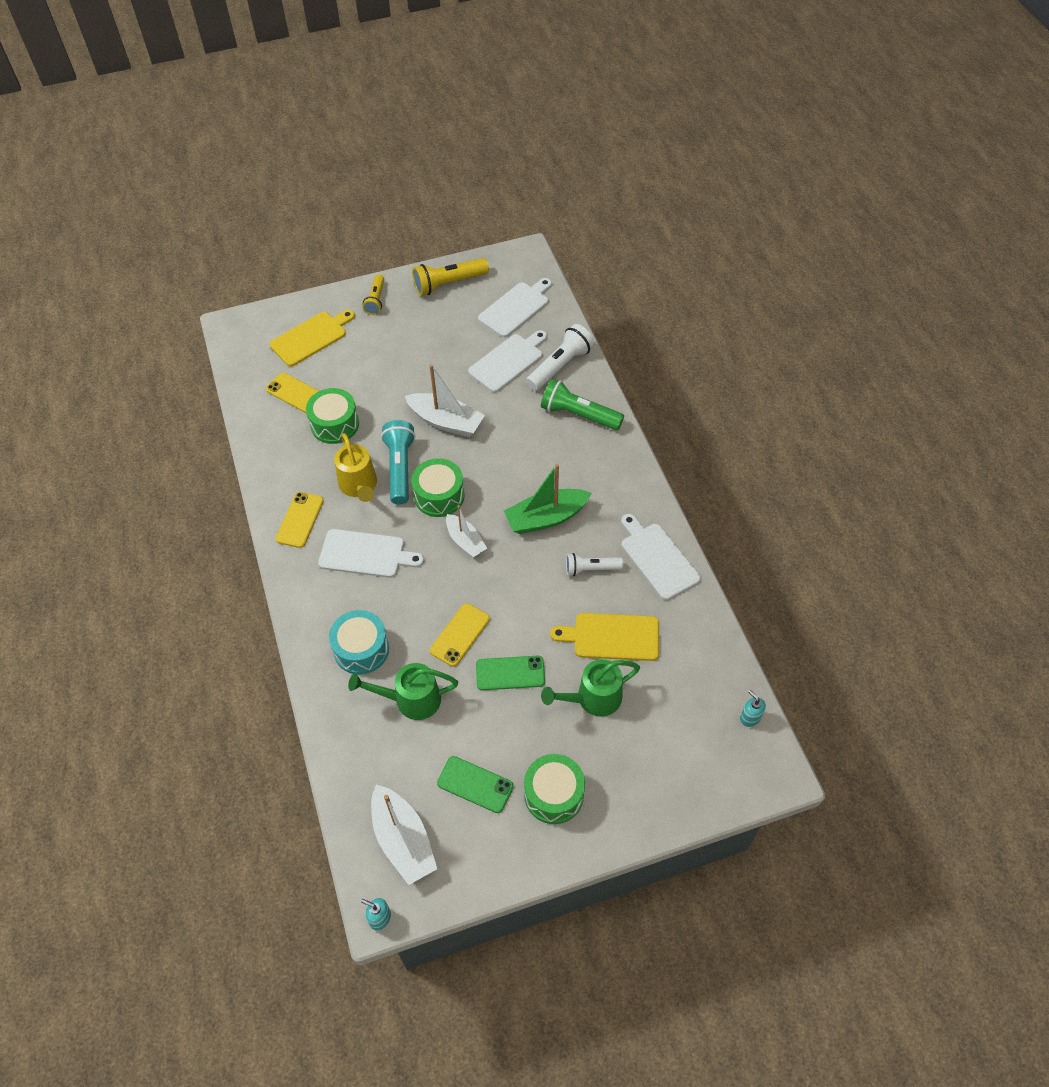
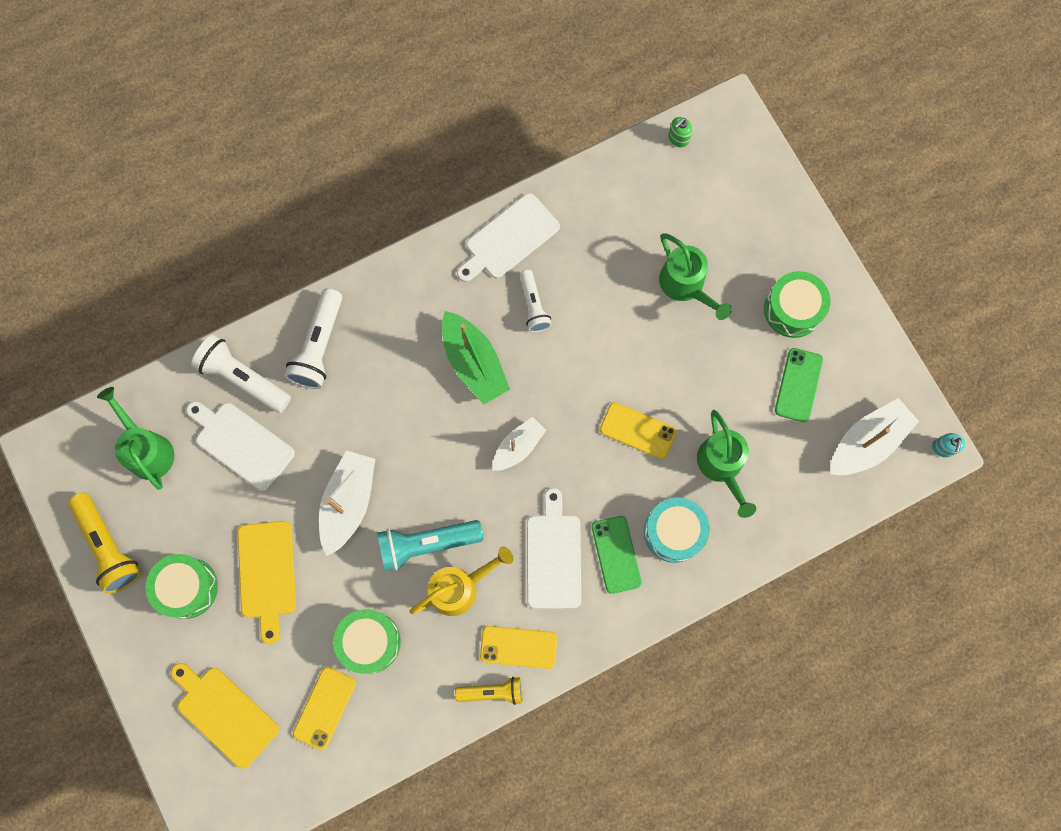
camera: 100 degrees left, 20 degrees up
(376, 300) = (147, 640): yellow flashlight -> yellow flashlight (492, 691)
(439, 496) = (460, 489): green drum -> green drum (187, 587)
(510, 673) = (673, 371): green phone -> green phone (616, 554)
(516, 308) = (147, 449): white cutting board -> green watering can
(579, 415) = (319, 346): green flashlight -> white flashlight
(612, 637) = (612, 275): yellow cutting board -> yellow cutting board (267, 574)
(750, 718) = (678, 139): turquoise soap dispenser -> green soap dispenser

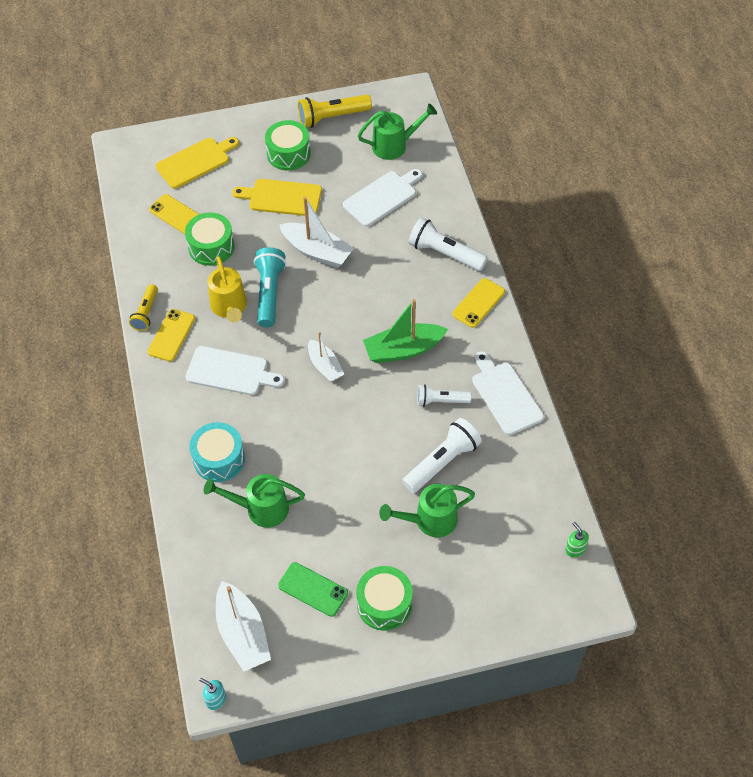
camera: 105 degrees right, 20 degrees down
(243, 378) = (431, 205): white flashlight -> white flashlight (442, 462)
(616, 554) = (216, 414): green phone -> none
(638, 430) = (311, 453): yellow phone -> yellow phone (478, 303)

